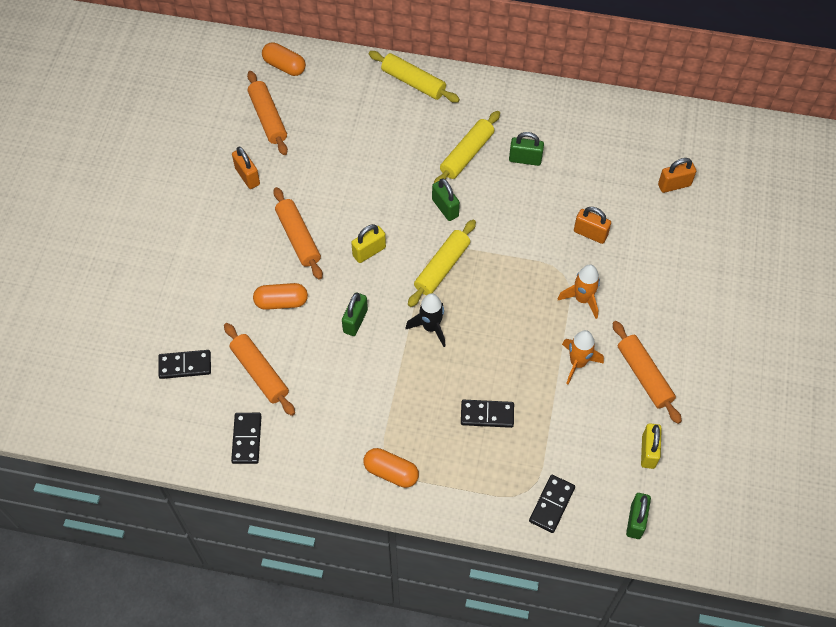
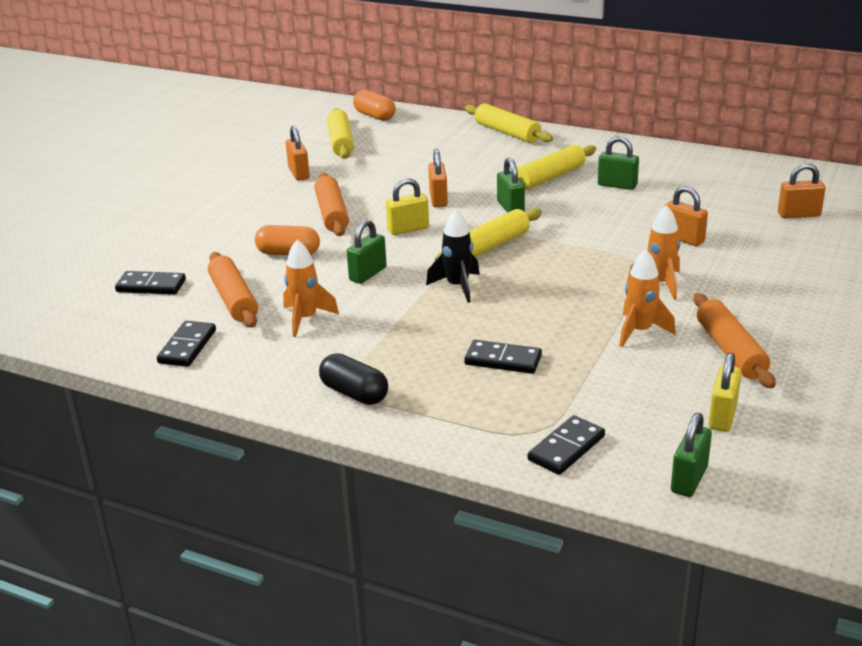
camera: 15 degrees right, 30 degrees down
(268, 118) = (341, 142): orange rolling pin -> yellow rolling pin
(325, 389) = (306, 319): none -> orange rocket
(381, 202) = (438, 199): none -> orange padlock
(391, 472) = (354, 393): orange capsule -> black capsule

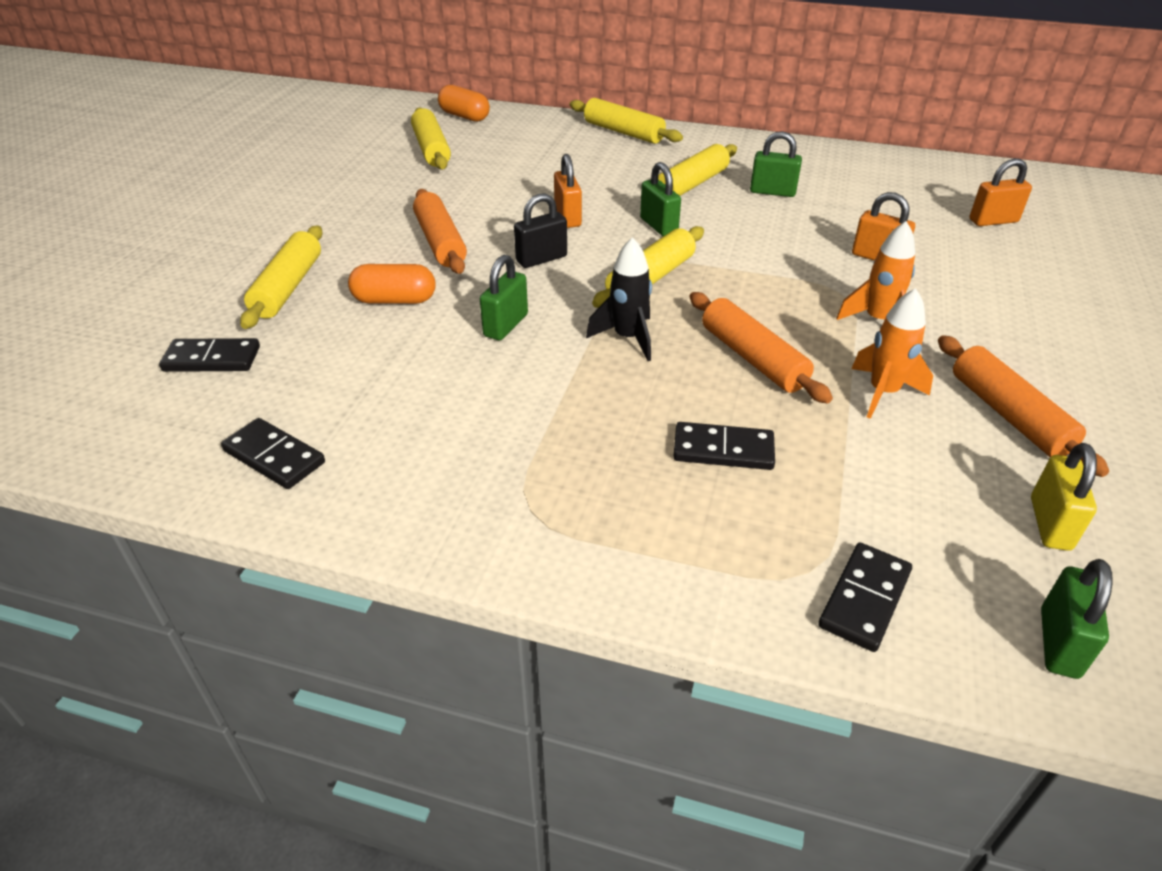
camera: 10 degrees left, 10 degrees up
(187, 346) = (274, 456): black domino -> black domino turned 60 degrees counterclockwise
(211, 241) = (288, 287): none -> yellow rolling pin
(233, 299) = (331, 374): orange rolling pin -> orange rolling pin (752, 358)
(299, 173) = (387, 190): orange padlock -> none
(306, 319) = (437, 399): orange rocket -> none
(354, 393) = (532, 522): black capsule -> none
(408, 229) = (541, 259): yellow padlock -> black padlock

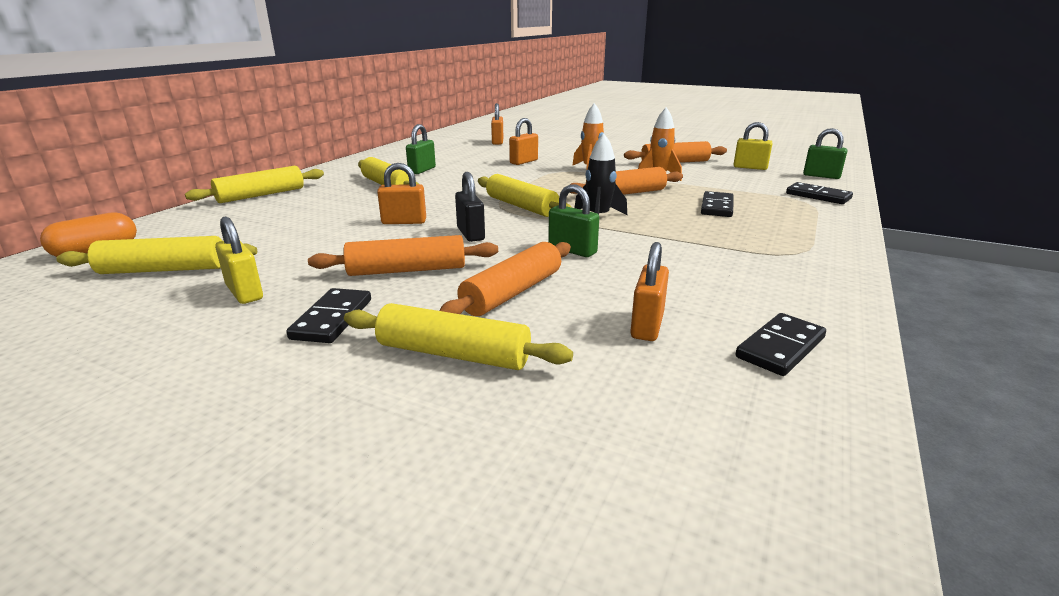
camera: 80 degrees left, 15 degrees down
(212, 359) = (609, 400): black domino -> black domino (332, 319)
(325, 377) = (647, 326): none -> orange padlock
(392, 188) = (244, 292): none -> yellow padlock
(394, 300) = (512, 292): orange capsule -> orange rolling pin
(658, 226) = (445, 198): green padlock -> none

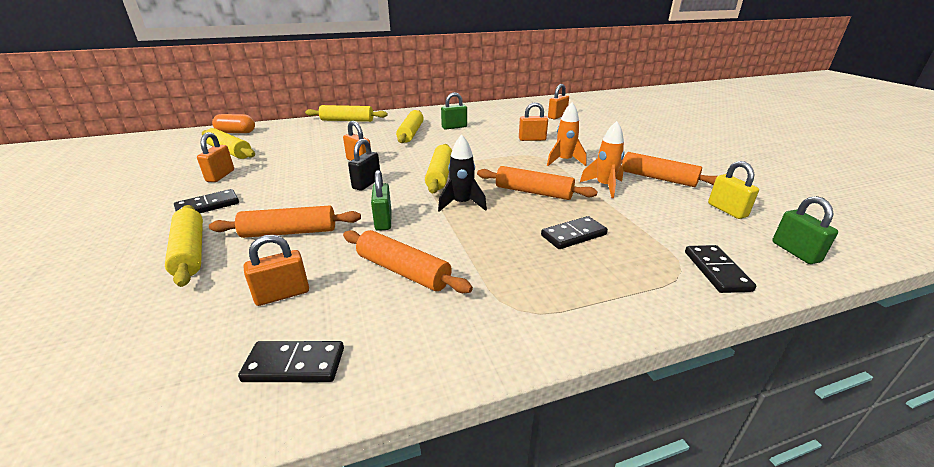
camera: 45 degrees right, 5 degrees up
(244, 292) = (220, 176): yellow padlock -> orange padlock
(407, 270) = (289, 193): orange rolling pin -> orange rolling pin (403, 271)

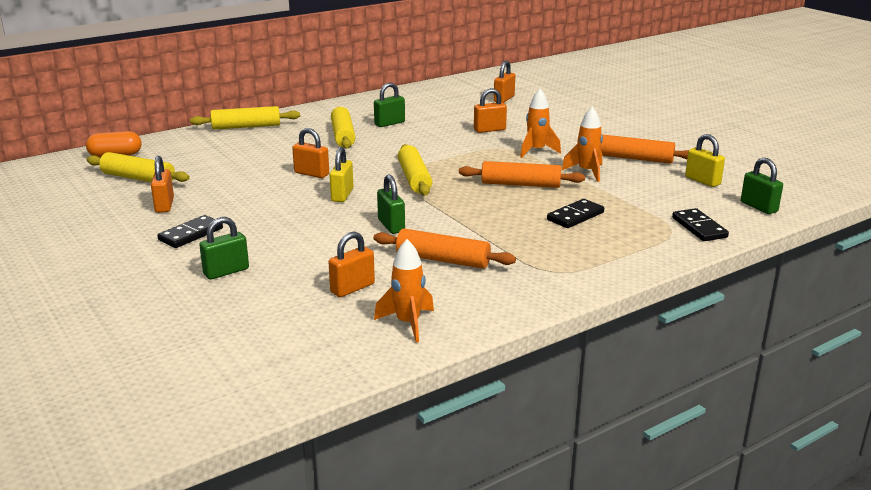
camera: 15 degrees left, 5 degrees down
(190, 251) = (226, 272): yellow rolling pin -> green padlock
(289, 232) = (307, 245): orange rolling pin -> none
(294, 364) = (408, 323): black domino -> orange rocket
(367, 184) = (342, 195): black padlock -> yellow padlock
(462, 204) = (457, 203): black rocket -> none

